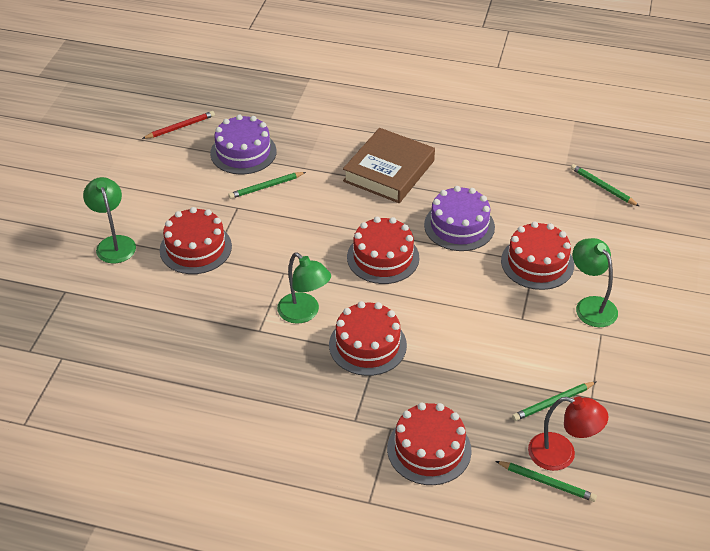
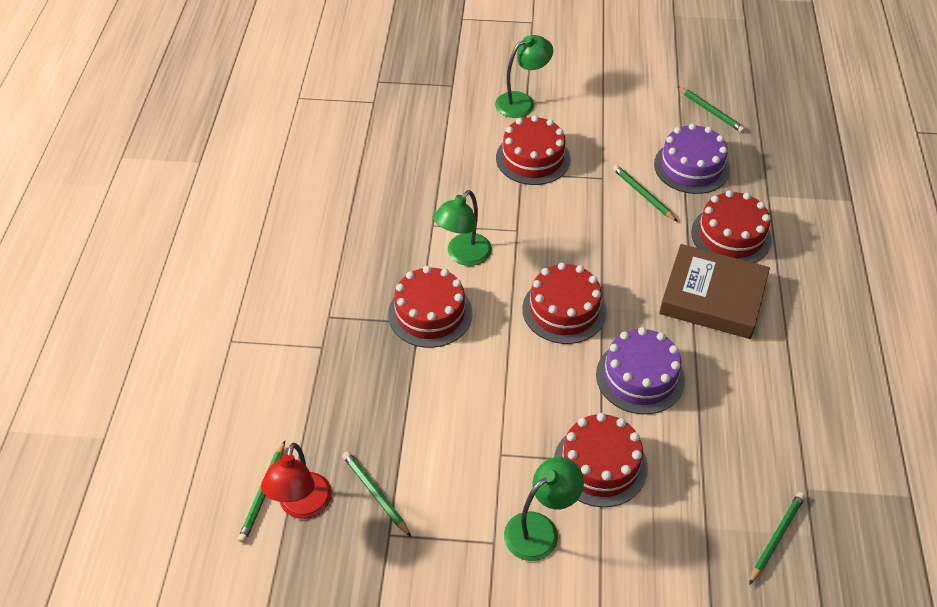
camera: 80 degrees right, 5 degrees up
(180, 127) = (710, 111): red pencil -> green pencil
(429, 449) = (298, 382): red cake -> red cake (731, 236)

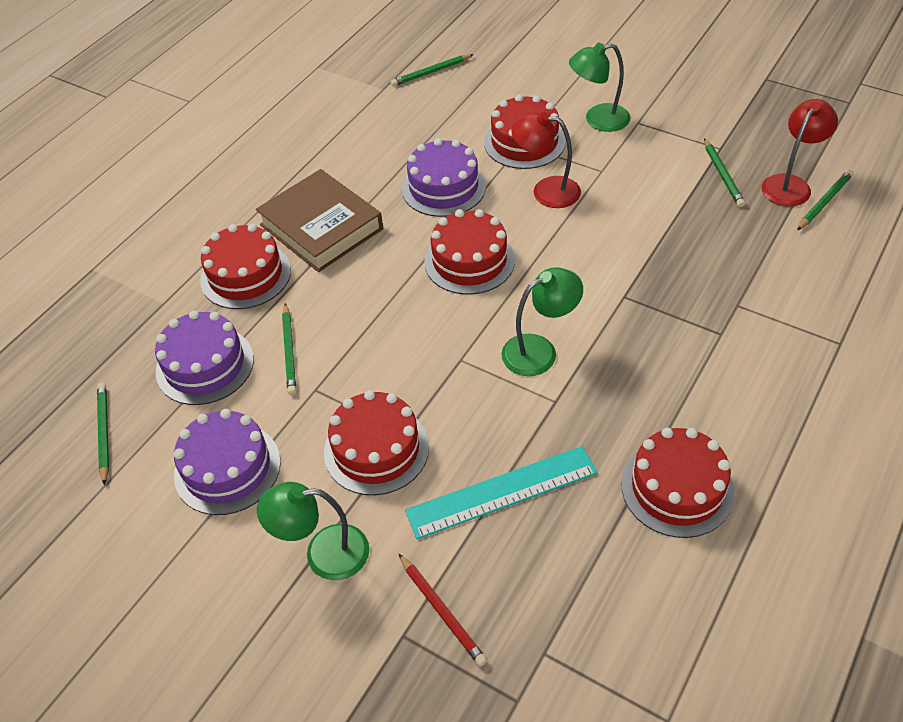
camera: 150 degrees left, 0 degrees up
(430, 313) = (608, 301): red cake -> red cake (677, 488)
(438, 100) = (442, 611): none -> red pencil
(438, 162) = (501, 491): none -> turquoise ruler
(541, 408) = (546, 191): none -> red lamp
(615, 120) = (227, 468): none -> purple cake

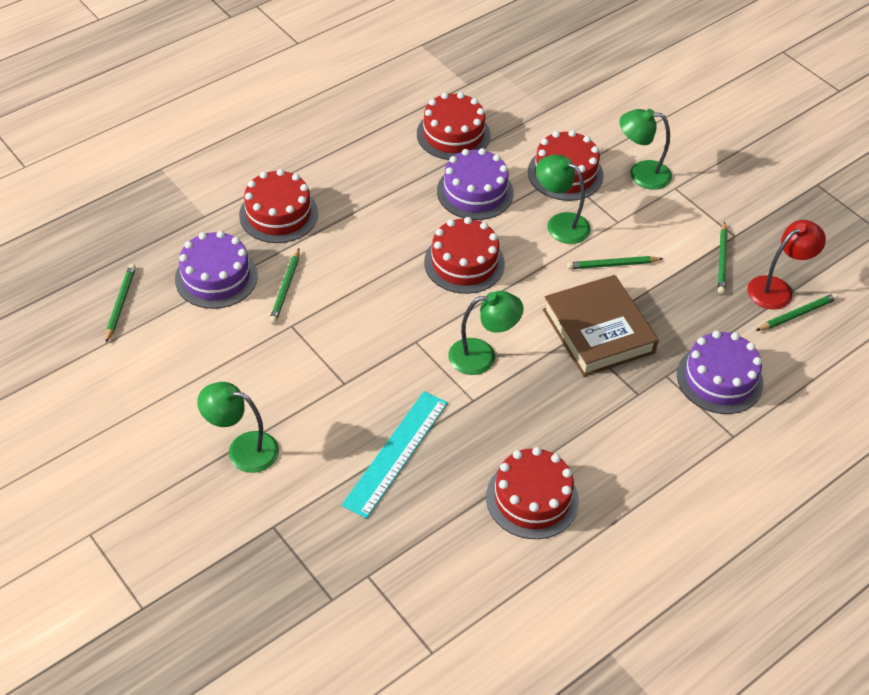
camera: 15 degrees right, 0 degrees up
(227, 468) = (200, 362): purple cake -> purple cake (719, 379)
(321, 227) = (357, 193): brown book -> brown book (598, 331)
(376, 449) = (317, 387): red cake -> red cake (453, 134)
(431, 72) = (517, 81): green pencil -> green pencil (612, 265)
(442, 611) = (309, 520): red pencil -> none
(501, 491) = (396, 453): turquoise ruler -> turquoise ruler turned 60 degrees counterclockwise
(546, 191) = (560, 224): red lamp -> green lamp

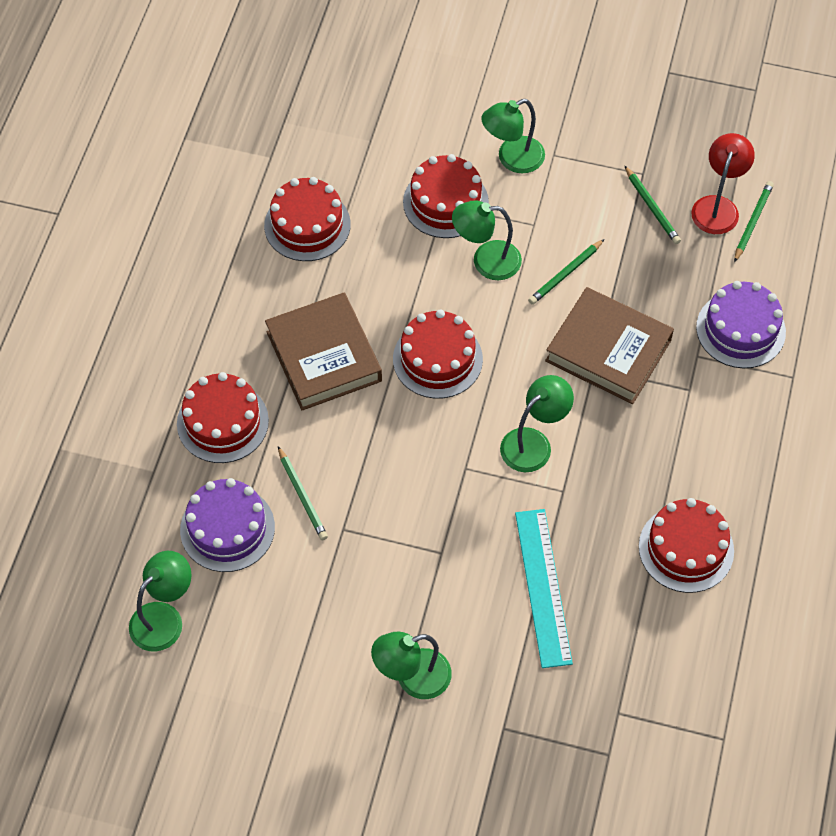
camera: 35 degrees left, 10 degrees up
(120, 303) = (164, 618): green pencil -> green lamp
(386, 215) = (324, 356): none -> brown book
(475, 192) = (382, 276): purple cake -> none

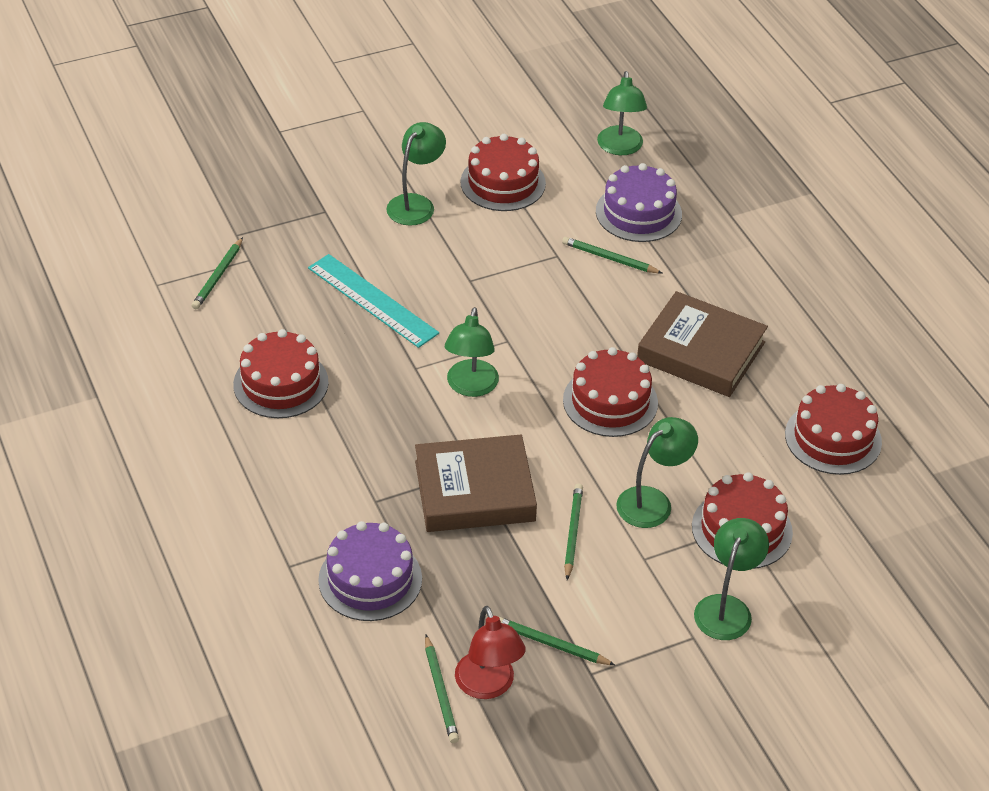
camera: 140 degrees right, 15 degrees down
(222, 422) = (721, 269): red cake -> red cake (503, 183)
(660, 711) = (218, 276): none -> green pencil

